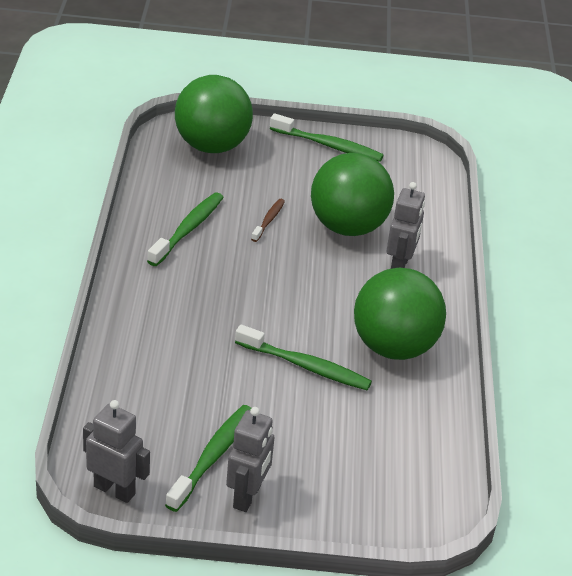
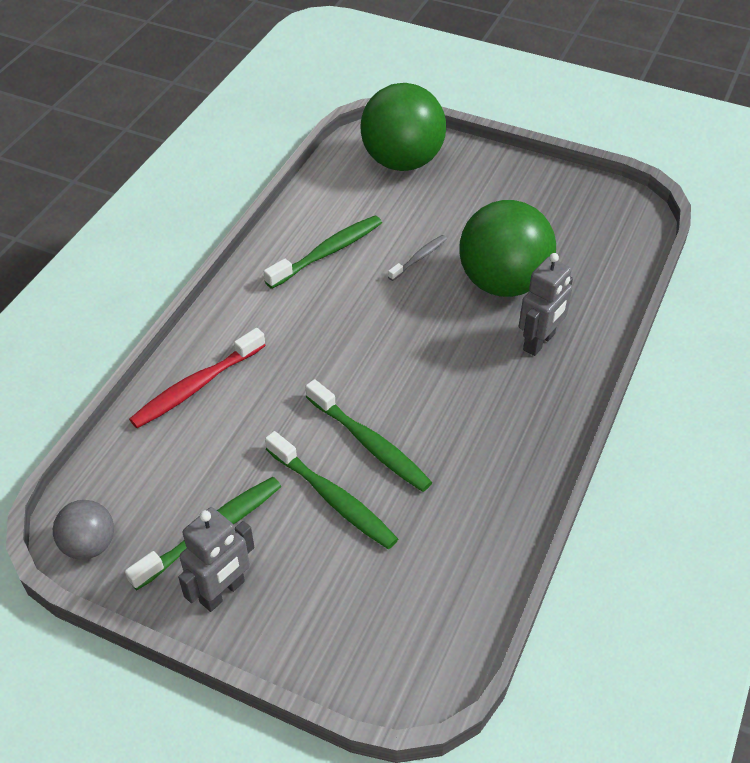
camera: 25 degrees right, 10 degrees up
(114, 490) = (89, 545): grey robot -> grey ball
(134, 354) = (196, 386): none -> red toothbrush
(269, 220) = (419, 258): brown toothbrush -> grey toothbrush
(328, 145) = (529, 181): green toothbrush -> green toothbrush (333, 498)
(394, 347) = (482, 443): green ball -> none

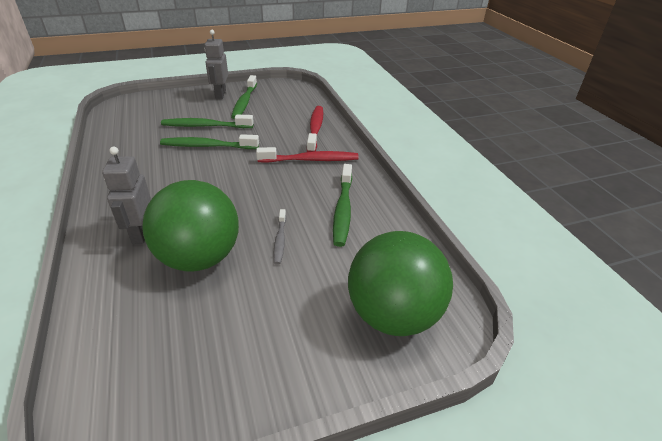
camera: 135 degrees right, 10 degrees down
(89, 545) = (283, 86): grey ball -> none
(275, 334) = (311, 160): none -> red toothbrush

